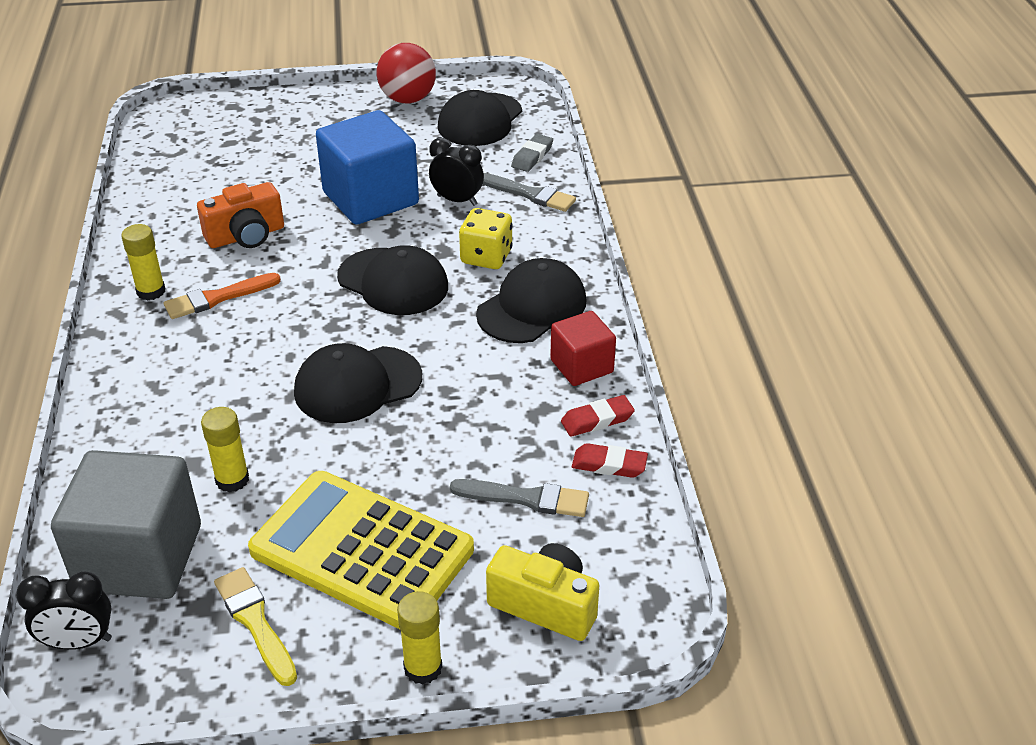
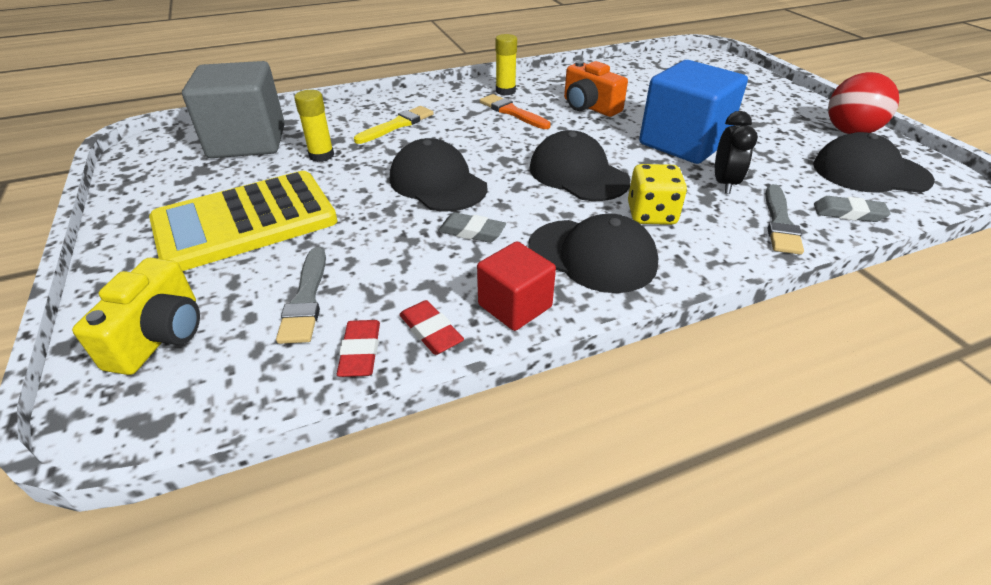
camera: 75 degrees right, 0 degrees up
(79, 642) = (179, 139): black clock -> none
(255, 622) = (179, 192): yellow brush -> yellow brush (397, 125)
(362, 550) = (245, 221): yellow calculator -> yellow calculator turned 135 degrees counterclockwise
(393, 282) = (578, 174): black cap -> black cap turned 120 degrees clockwise
(423, 668) = (107, 275): yellow glue stick -> none
(463, 374) = (472, 232): none -> grey eraser

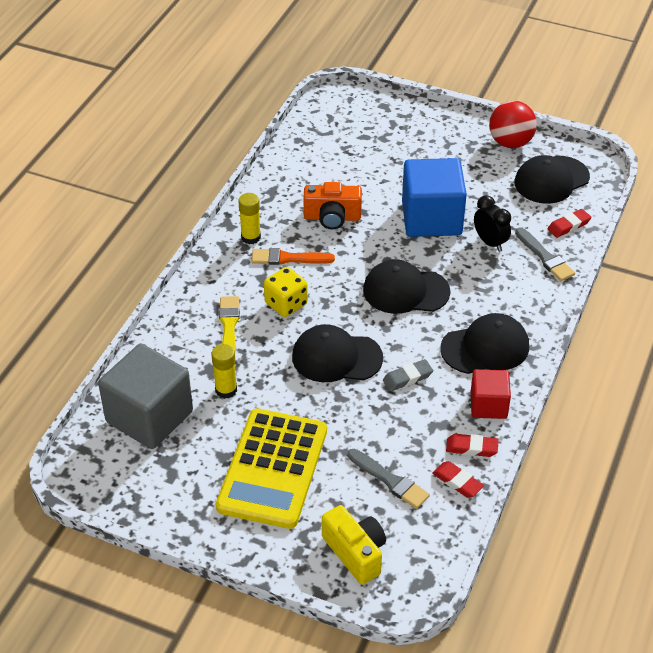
camera: 45 degrees left, 5 degrees up
(651, 214) = (480, 296): yellow dice -> yellow dice (286, 304)
(848, 213) = (568, 226): grey eraser -> red eraser

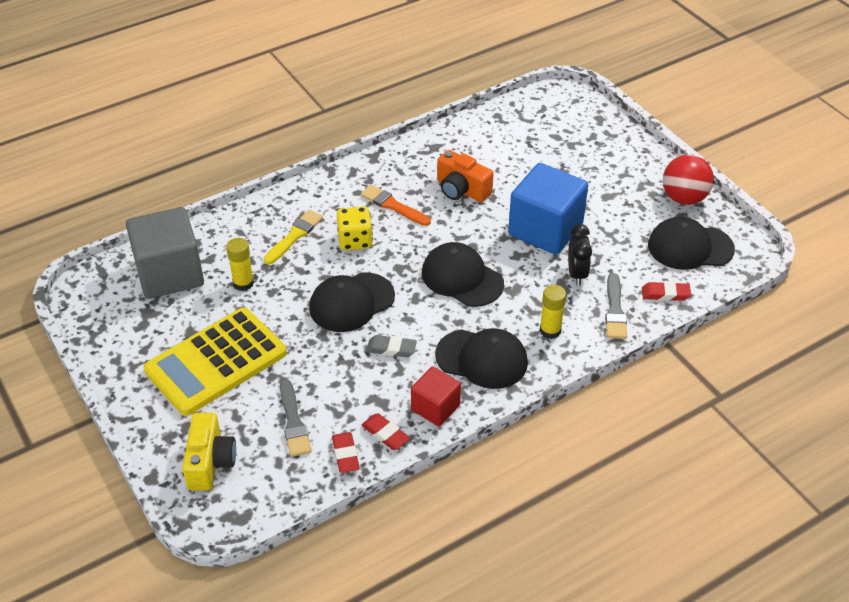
camera: 35 degrees right, 0 degrees up
(251, 237) = (380, 175): yellow glue stick -> yellow glue stick (550, 330)
(336, 357) = (351, 302): black cap -> black cap turned 75 degrees counterclockwise

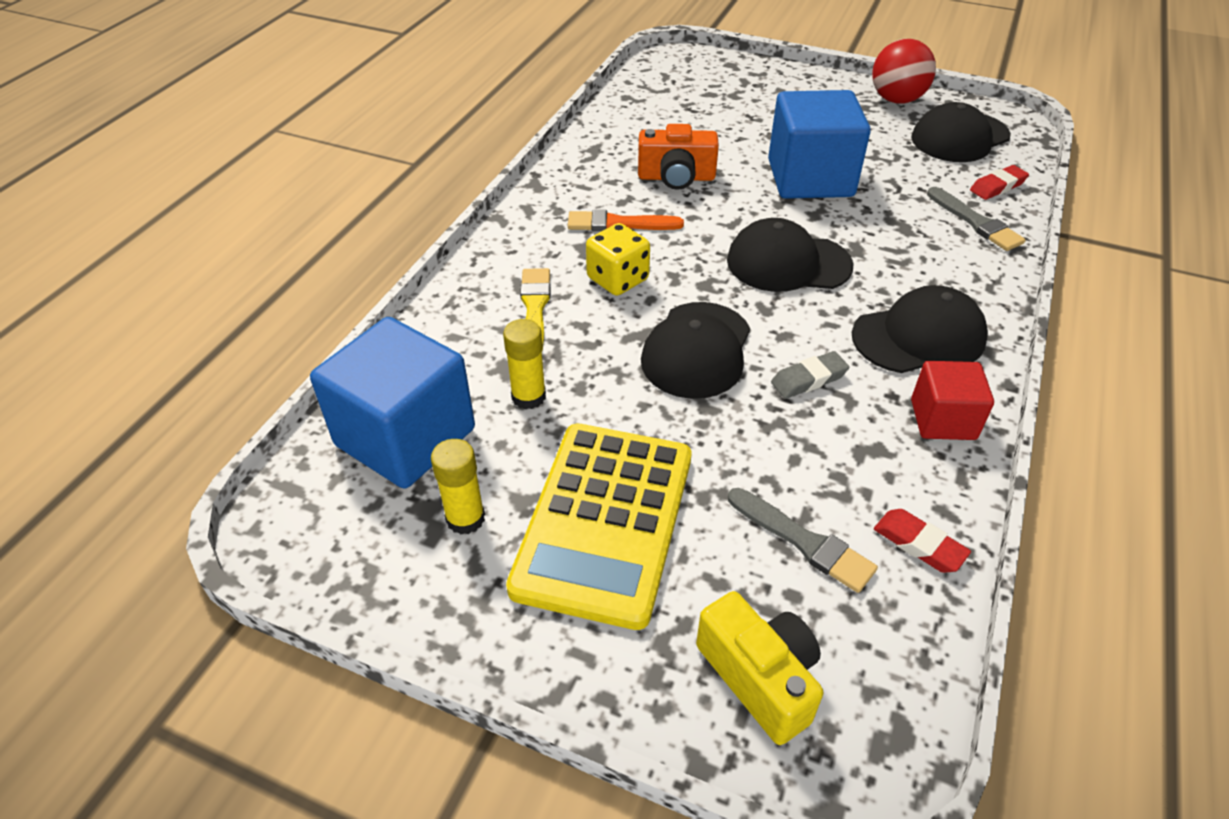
camera: 35 degrees left, 0 degrees up
(170, 274) = (405, 437): grey cube -> blue cube
(385, 434) = (931, 486): red eraser -> none
(550, 330) = (945, 272): yellow glue stick -> yellow glue stick (465, 518)
(577, 274) = (895, 205): black clock -> none

